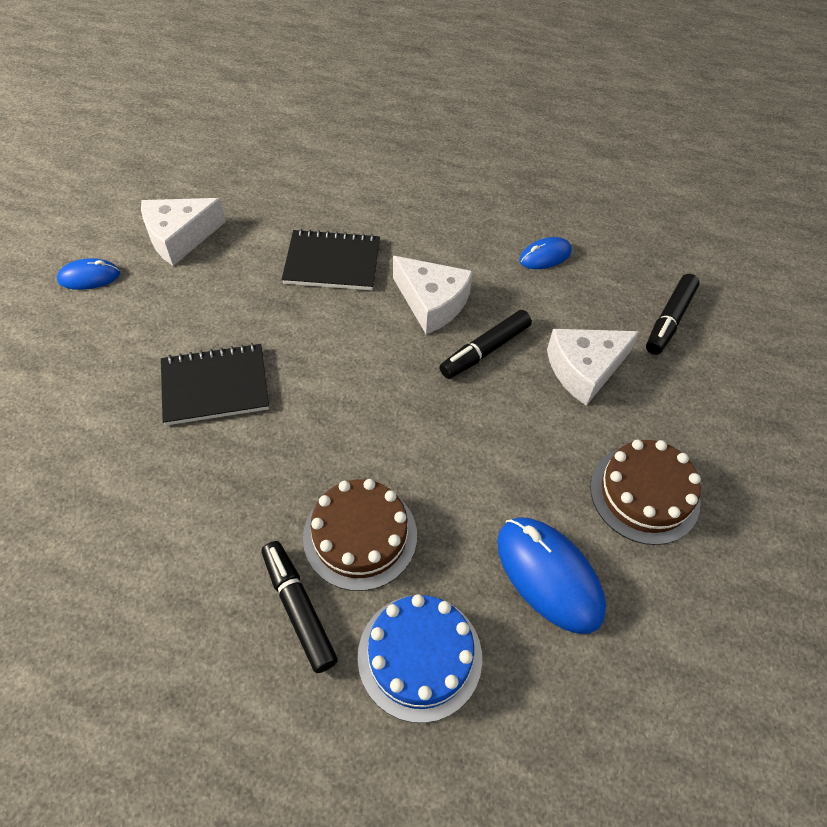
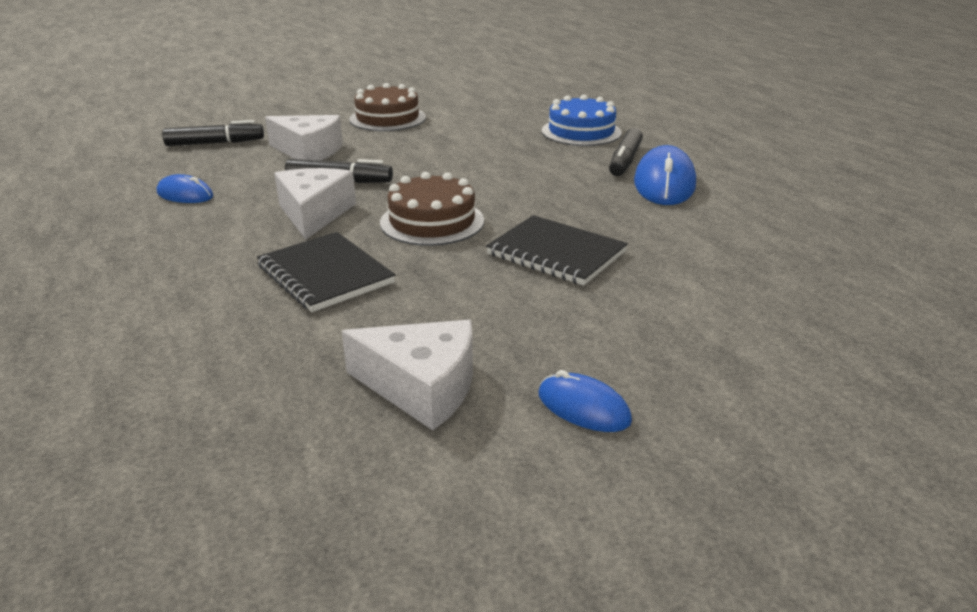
camera: 130 degrees left, 25 degrees down
(360, 535) = (555, 163): brown cake -> brown cake (432, 221)
(549, 575) = (481, 123): blue mouse -> blue mouse (664, 184)

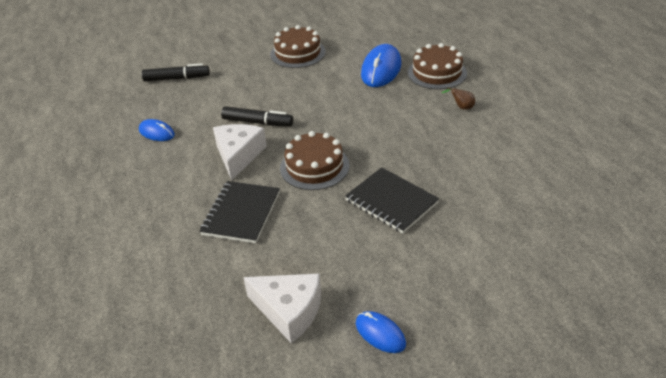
camera: 10 degrees right, 10 degrees up
(309, 151) = (239, 89): white cheese -> none
(325, 274) = (241, 213): black notebook -> black notebook turned 45 degrees clockwise
(581, 132) = (437, 73): blue cake -> brown cake
(625, 161) = (461, 107): black marker -> brown pear
(664, 184) = (483, 134): blue mouse -> blue mouse (381, 69)

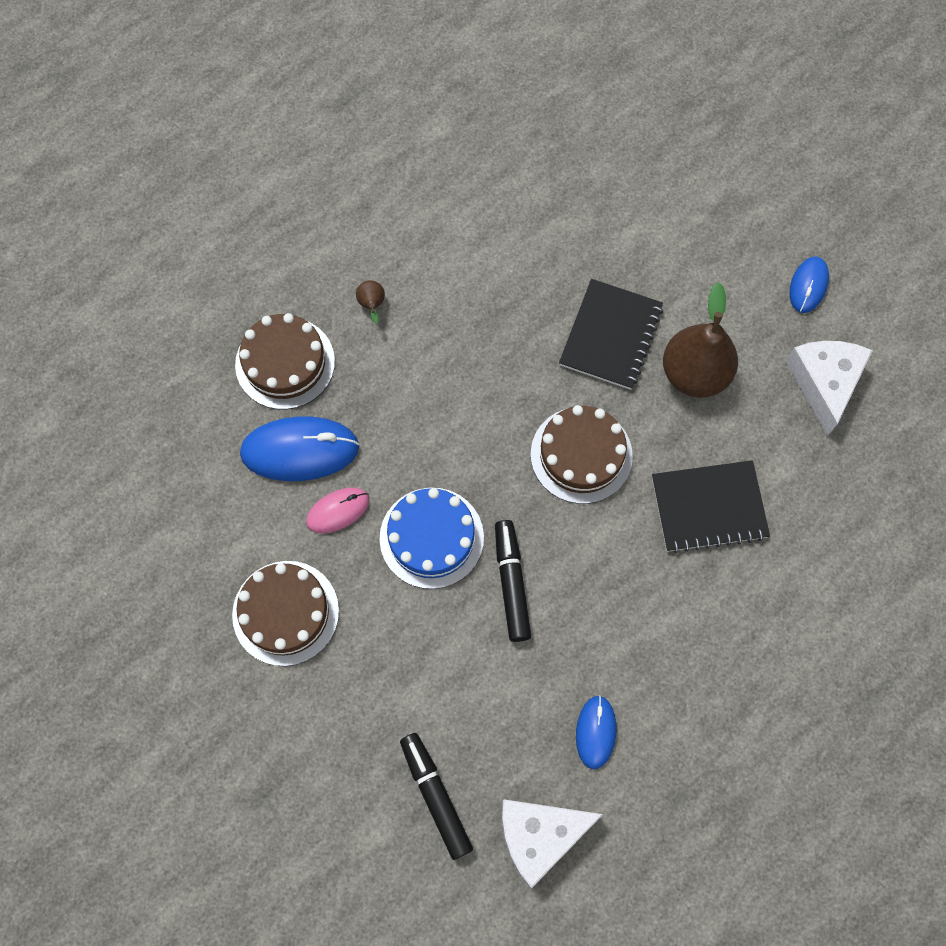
camera: 115 degrees left, 30 degrees up
(238, 155) = (598, 571): white cheese -> white cheese (539, 835)
(303, 101) = (431, 537): none -> blue cake
(339, 75) = (338, 511): none -> pink mouse
(340, 236) = (694, 374): none -> brown pear

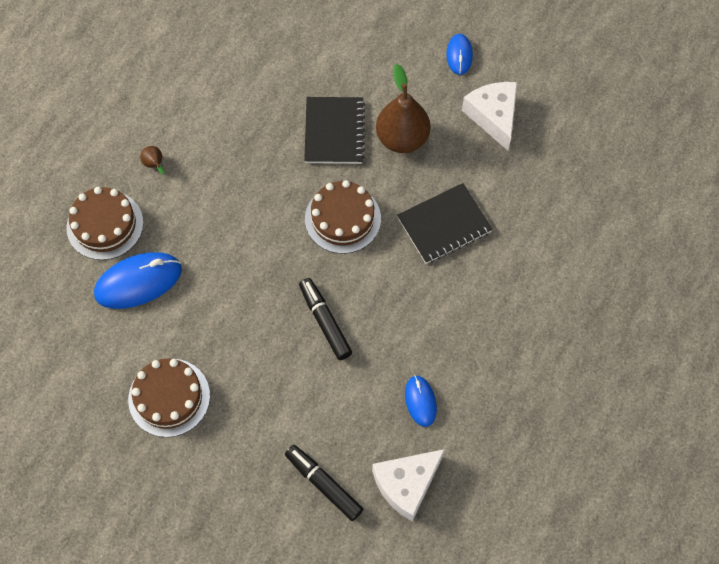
camera: 20 degrees left, 5 degrees down
(338, 511) = (181, 314): pink mouse -> none
(431, 537) = (256, 310): blue cake -> none

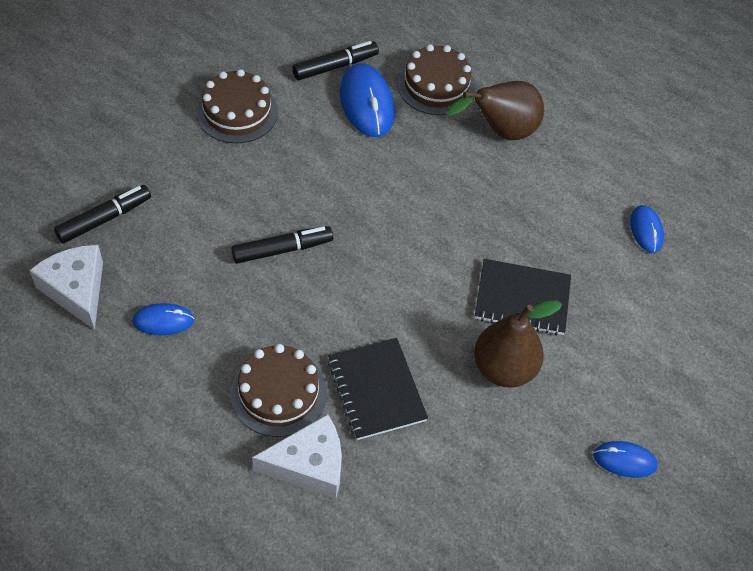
camera: 95 degrees right, 10 degrees down
(93, 319) = (335, 66): none -> black marker
(154, 165) = (500, 131): brown pear -> brown pear, size x2.48
(245, 48) = (646, 230): none -> blue mouse
(342, 219) = (405, 287): brown cake -> brown cake (278, 393)
(493, 116) = (525, 482): white cheese -> white cheese (309, 465)

